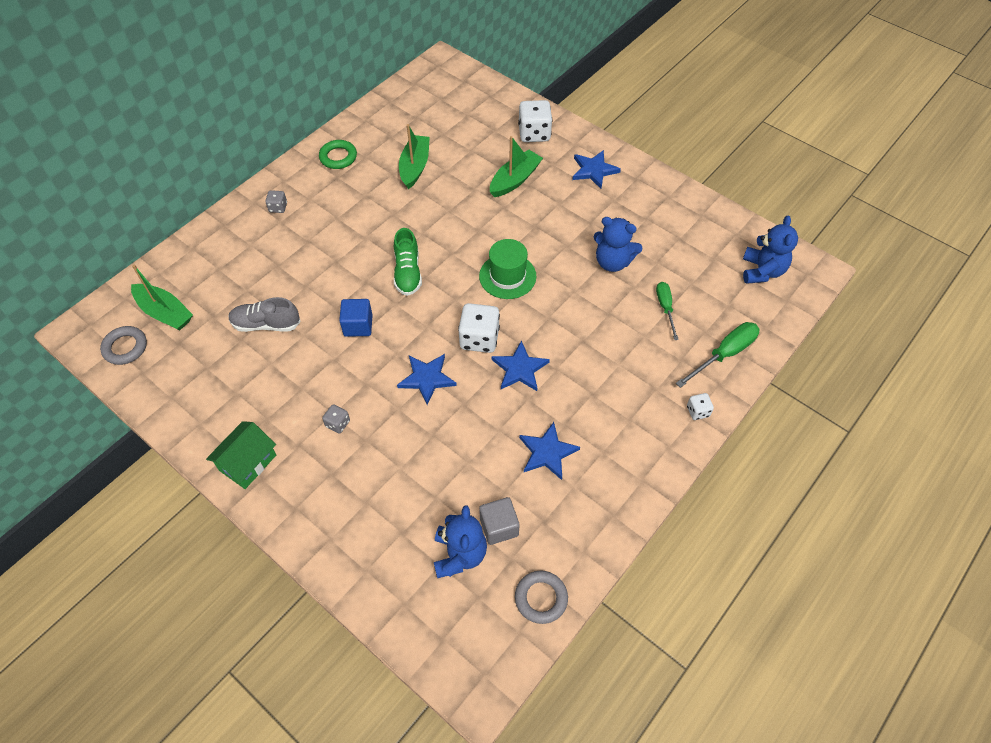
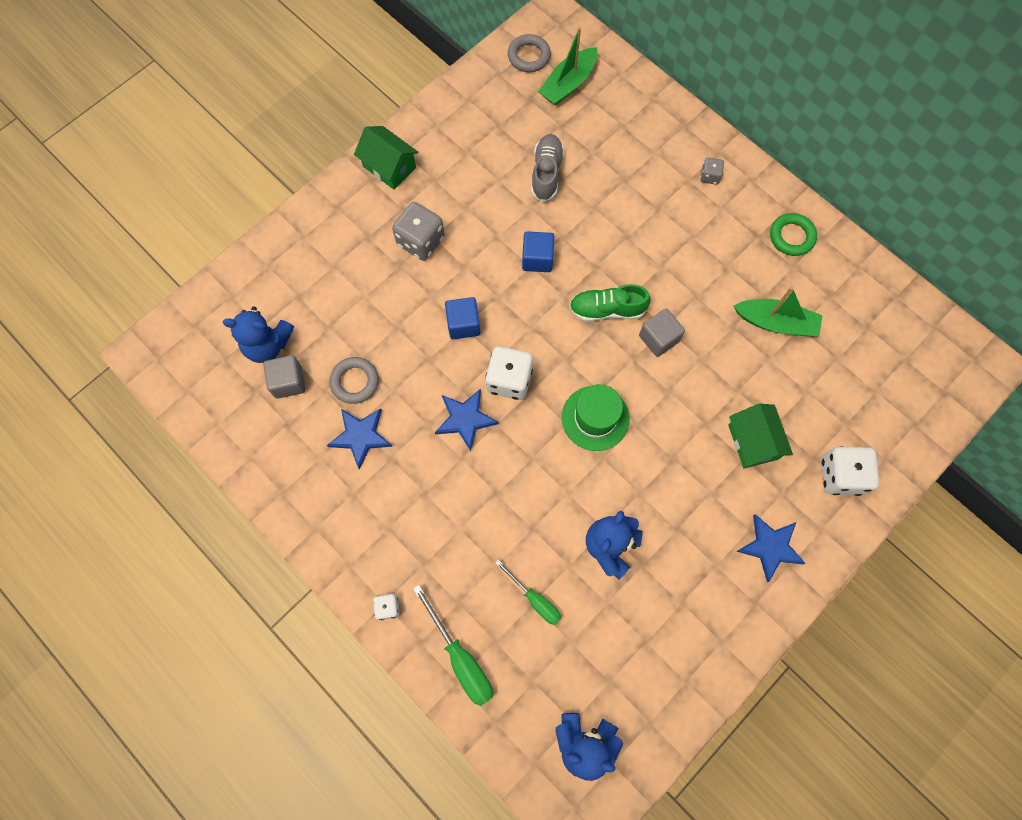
camera: 95 degrees right, 15 degrees up
(338, 423) = (420, 241): grey dice -> grey dice, size x1.95
(427, 378) = (463, 324): blue star -> blue cube
(433, 237) = (658, 338): none -> grey cube
(515, 180) = (753, 442): green boat -> green house
(541, 598) = (213, 413): grey ring -> grey ring (355, 382)
(665, 308) = (534, 599): green screwdriver -> green screwdriver turned 45 degrees clockwise

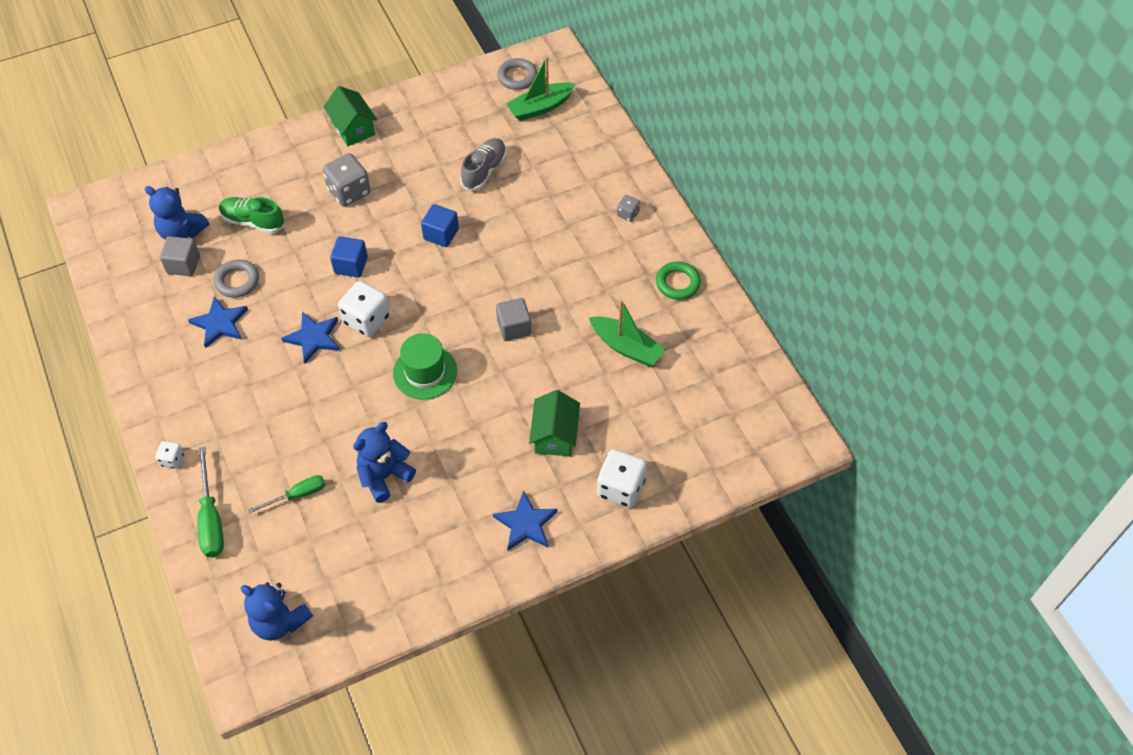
camera: 20 degrees right, 15 degrees down
(534, 599) = (297, 495): green screwdriver -> green screwdriver turned 90 degrees counterclockwise
(607, 310) = (480, 291): green shoe -> green shoe (253, 221)

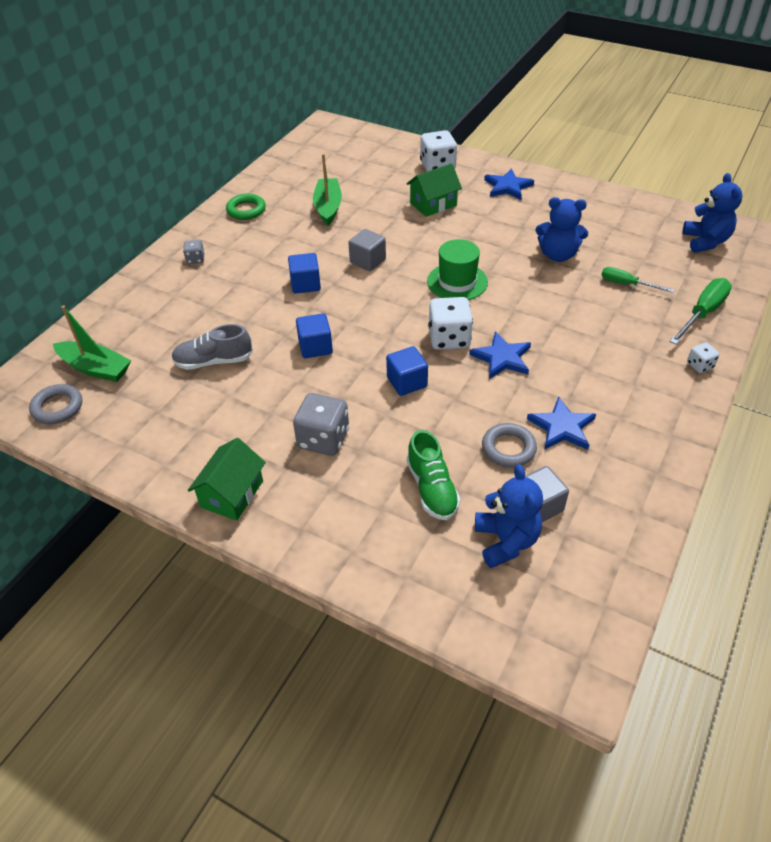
camera: 125 degrees left, 10 degrees down
(523, 268) = (305, 284): none -> blue cube

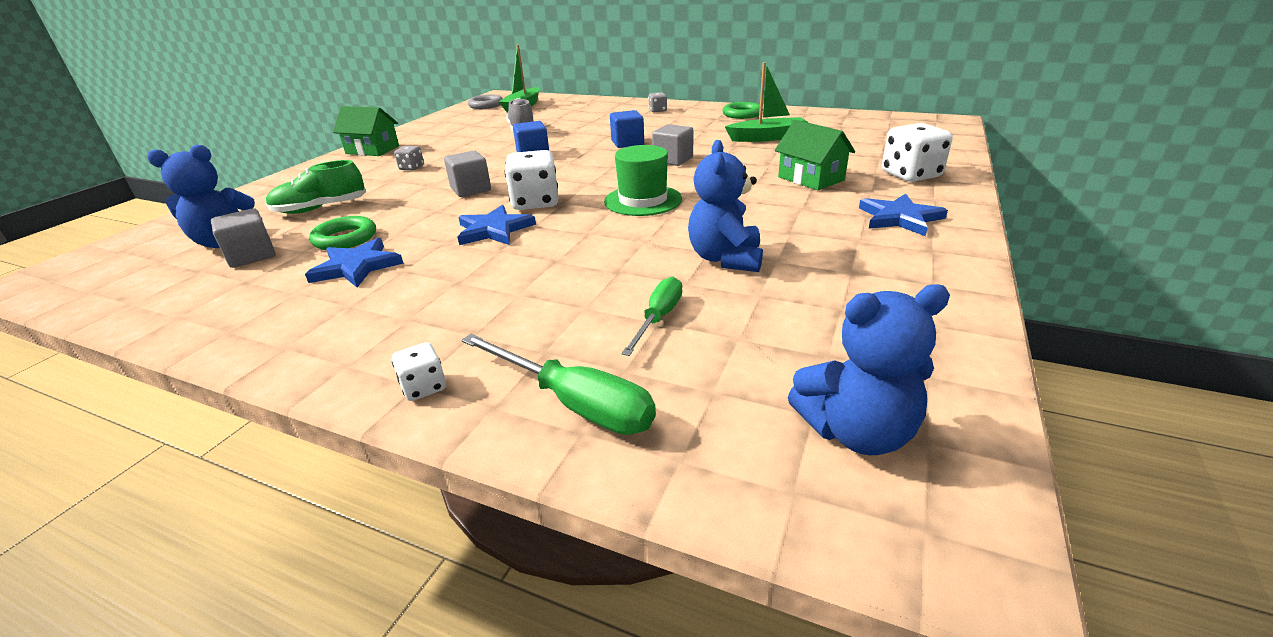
camera: 85 degrees right, 15 degrees down
(323, 439) = (412, 168): grey dice -> grey dice, size x0.51
(407, 382) = (471, 189): blue cube -> grey cube
(508, 448) = (345, 238): grey ring -> green ring

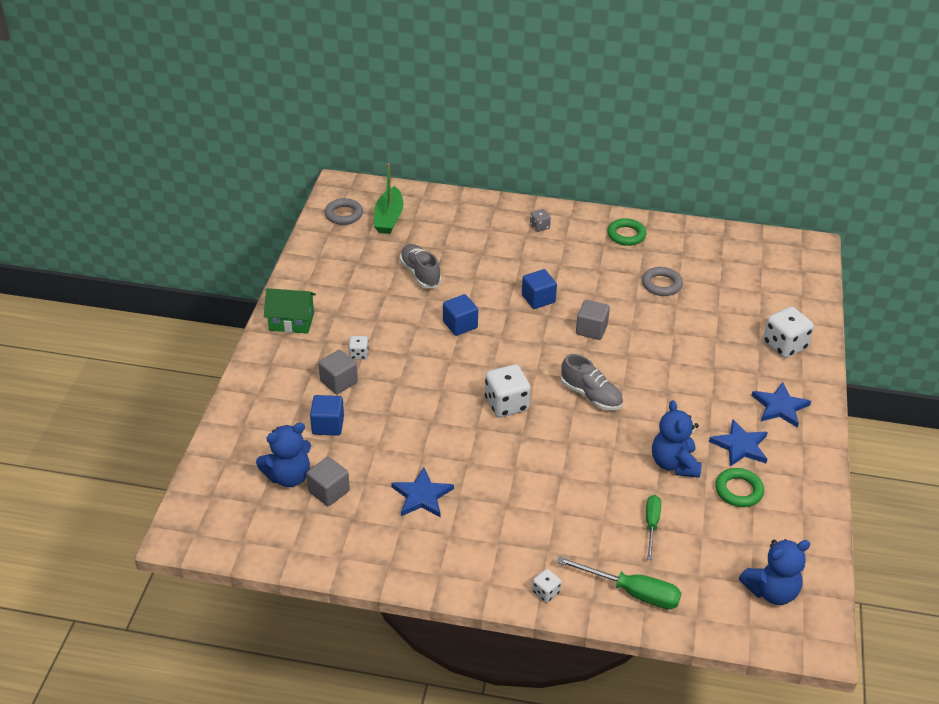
camera: 15 degrees left, 10 degrees up
(321, 208) = (328, 425): green shoe -> blue cube
(345, 238) = (385, 464): green ring -> green ring (738, 490)
(412, 168) = (359, 354): grey dice -> white dice
(471, 189) = (439, 388): grey cube -> grey cube (339, 382)
(494, 230) = (495, 444): blue star -> blue star (740, 446)
(643, 200) = (591, 395): green hat -> grey shoe
(767, 138) = (661, 284): green boat -> grey ring
(811, 179) = (711, 355): green house -> none

